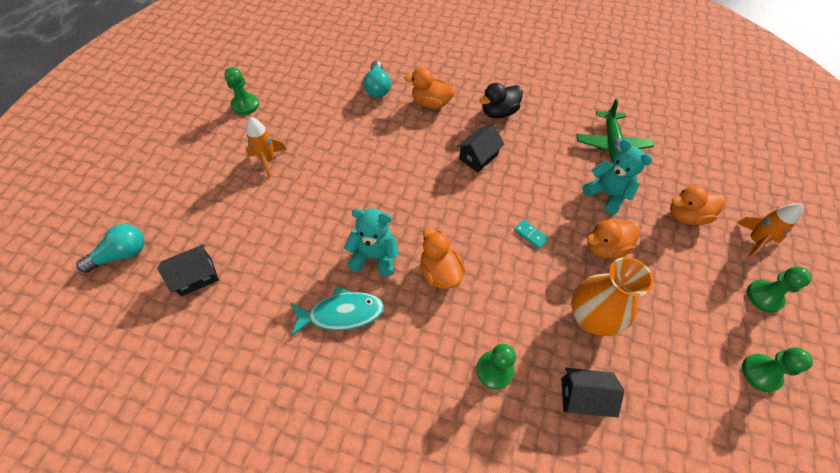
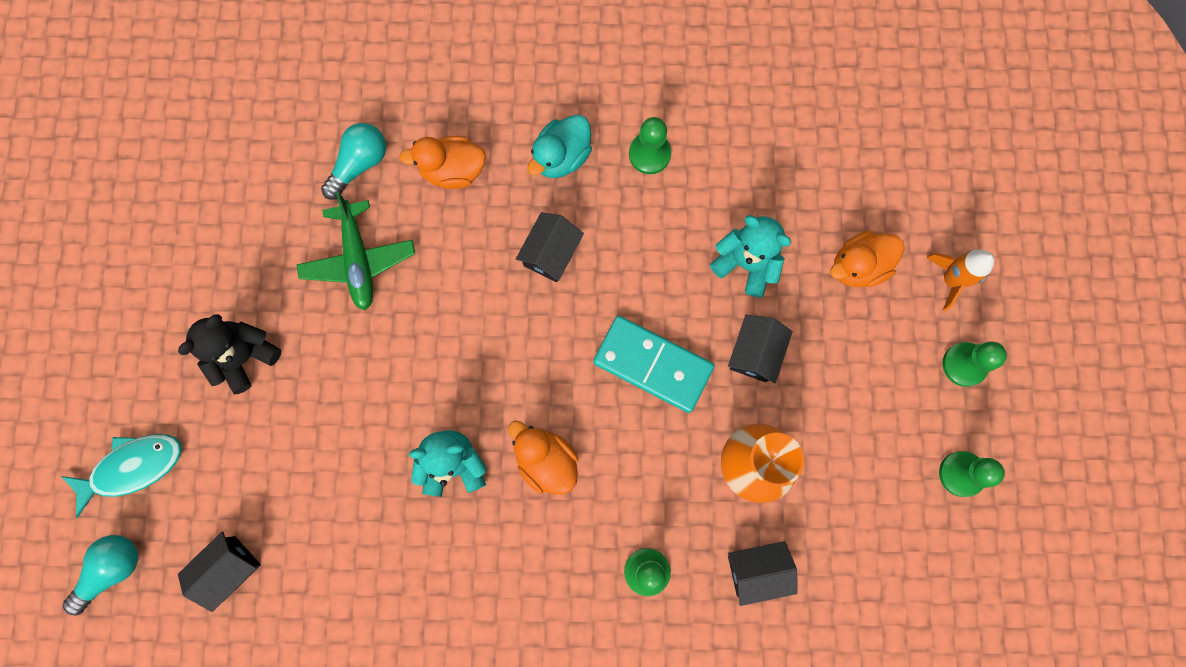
camera: 15 degrees left, 20 degrees up
(245, 105) = (165, 264): green pawn -> green pawn (649, 154)
(268, 160) = (244, 356): orange rocket -> black teddy bear
(341, 313) = (438, 559): turquoise fish -> turquoise fish (133, 467)
(377, 87) = (359, 164): turquoise light bulb -> turquoise light bulb turned 120 degrees counterclockwise
(498, 112) = (561, 157): black duck -> turquoise duck
(530, 235) = (653, 365): turquoise domino -> turquoise domino, size x2.44
(605, 247) = (755, 353): orange duck -> black house
(611, 144) = (741, 169): green plane -> green plane (358, 260)

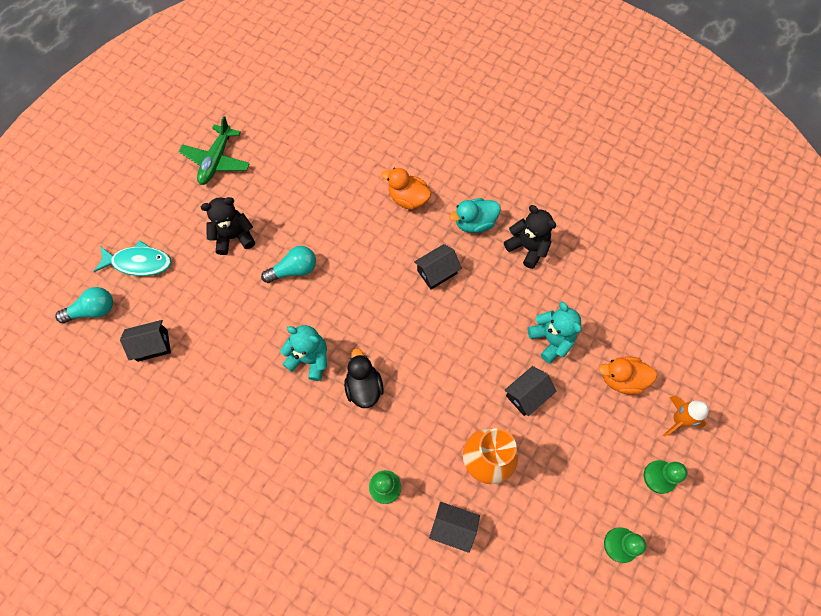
camera: 30 degrees right, 10 degrees down
(358, 260) = (326, 219): green plane -> green plane (216, 160)
(359, 164) = (358, 169): turquoise light bulb -> turquoise light bulb (294, 270)
(546, 461) = (364, 387): orange duck -> black duck
(649, 154) = (527, 247): green pawn -> black teddy bear
(653, 365) = (460, 367): turquoise domino -> none

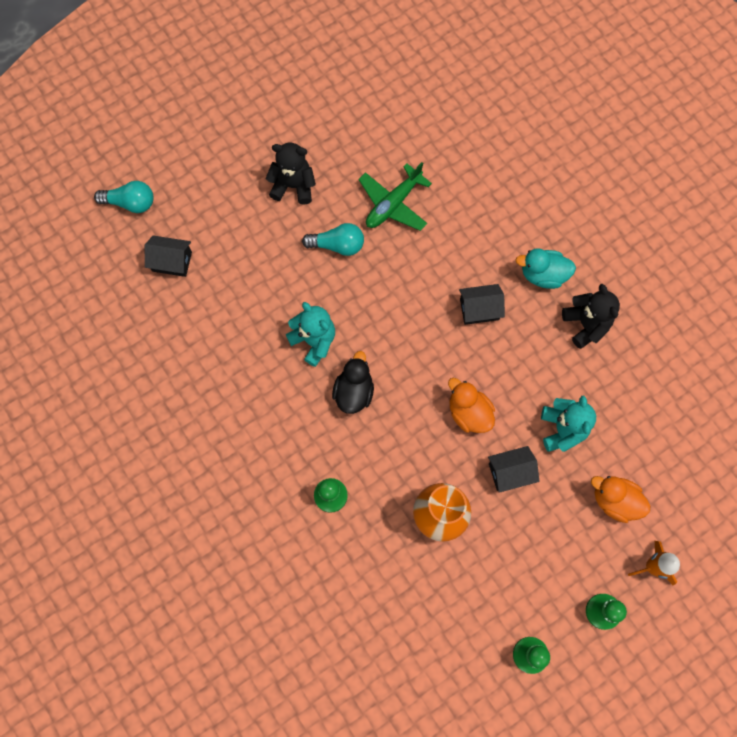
camera: 25 degrees right, 5 degrees up
(139, 263) = (192, 173): turquoise fish -> none
(216, 160) = (309, 98): green plane -> green plane (393, 204)
(408, 198) = (486, 220): orange duck -> orange duck (469, 413)
(453, 527) = (377, 562): black house -> none

